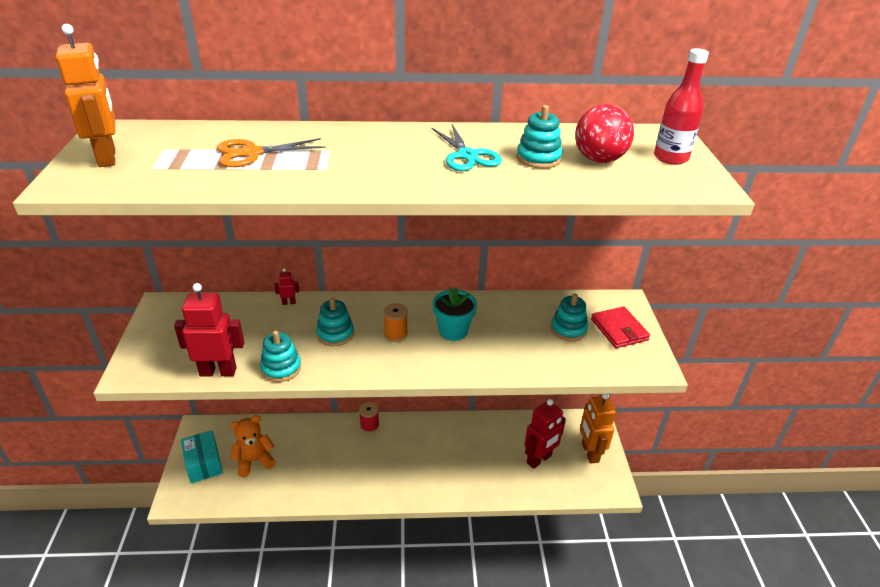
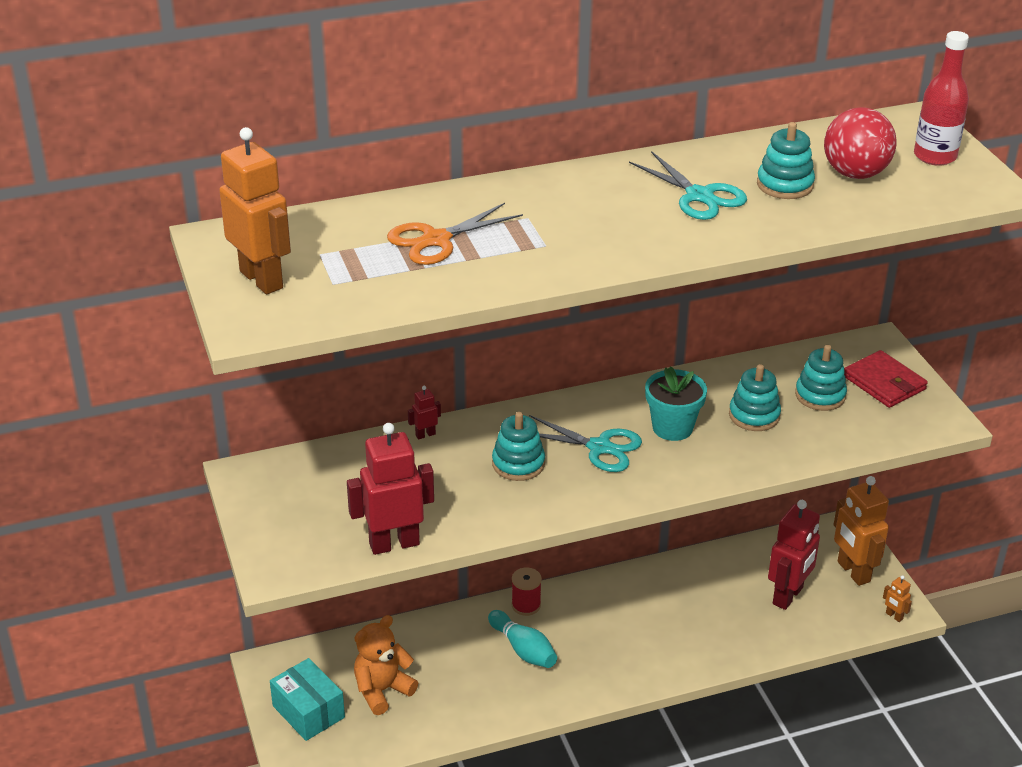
camera: 15 degrees left, 0 degrees up
(281, 368) = (475, 522): turquoise stacking toy -> turquoise stacking toy (754, 415)
(353, 455) = (523, 649): none -> turquoise bowling pin
(396, 334) = (599, 447): orange spool -> turquoise scissors
(606, 491) = (894, 616): none -> orange robot

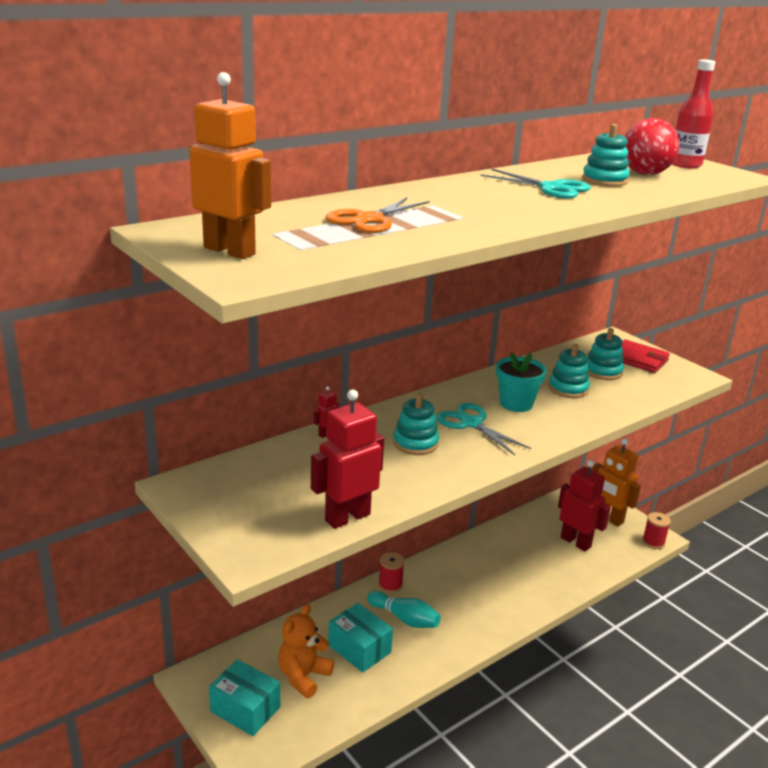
camera: 20 degrees left, 10 degrees down
(456, 673) = (359, 649): none -> turquoise box
(599, 447) = (471, 423): turquoise scissors -> turquoise scissors turned 135 degrees counterclockwise
(788, 596) = (576, 542): red robot -> red robot turned 60 degrees counterclockwise
(894, 616) = (653, 542): orange robot -> red spool

